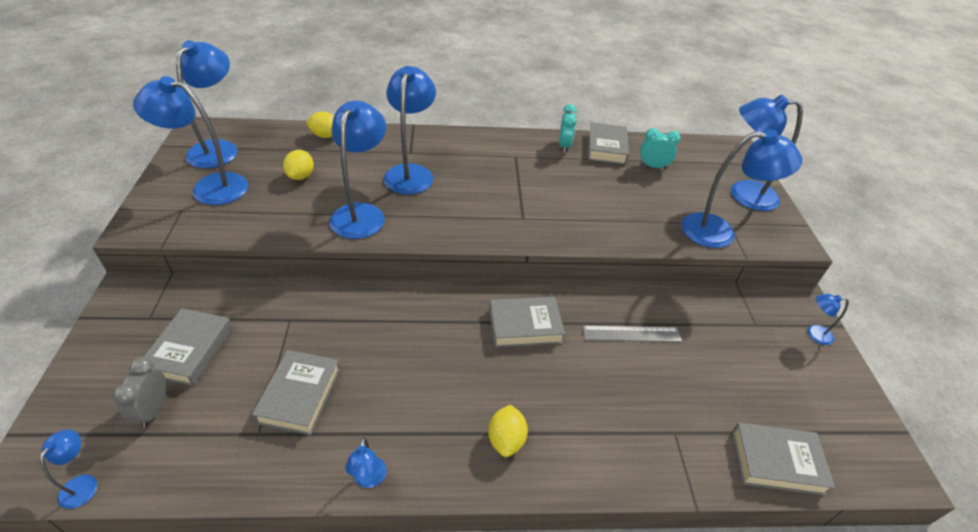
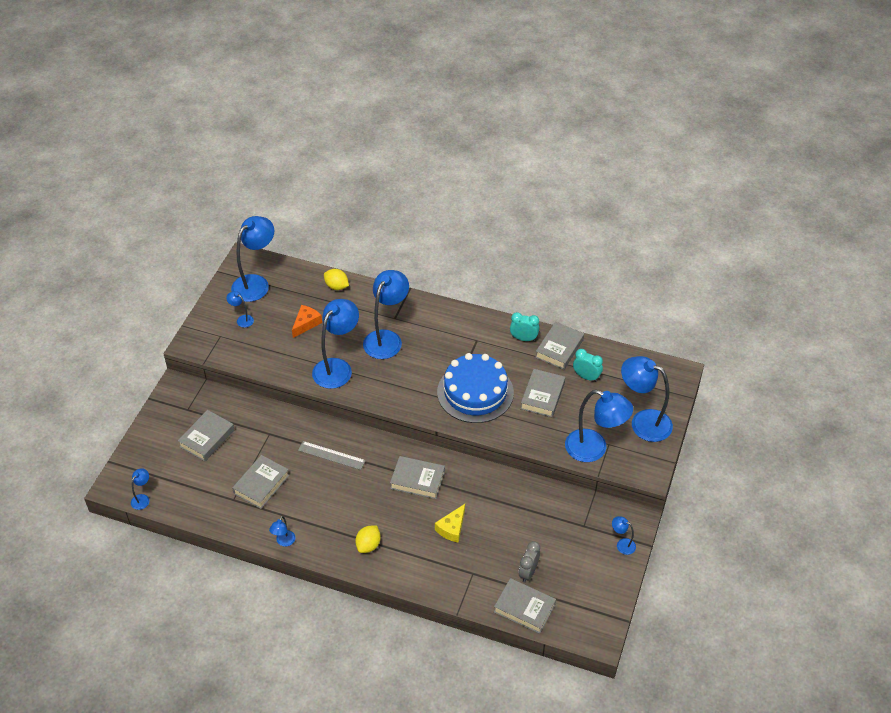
camera: 25 degrees right, 5 degrees up
(153, 410) = (181, 469): grey clock -> grey clock (528, 572)
(209, 187) = (242, 319): blue lamp -> blue lamp, size x0.45
(301, 176) = (306, 323): yellow lemon -> orange cheese
(547, 204) = (475, 392): none -> blue cake
(564, 146) = (523, 338): turquoise clock -> turquoise clock turned 105 degrees counterclockwise
(607, 376) = (452, 528): none -> yellow cheese
(623, 192) = (542, 396): none -> grey book
(631, 334) = (487, 506): grey ruler -> grey ruler (331, 455)

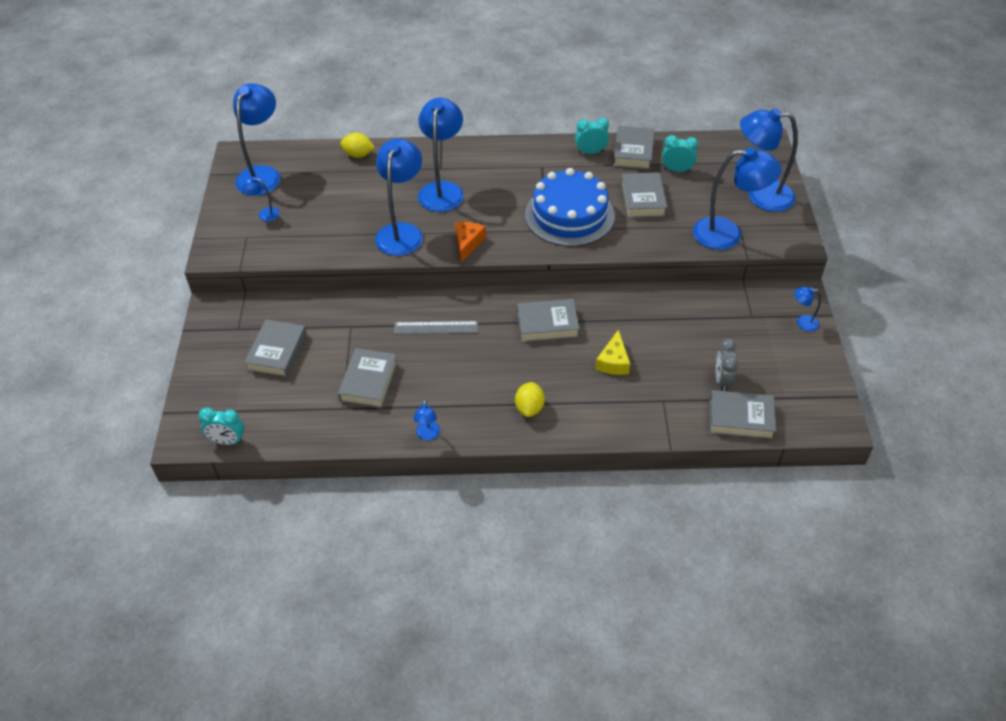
camera: 20 degrees left, 0 degrees up
(142, 498) = (227, 441): blue lamp -> turquoise clock
(306, 323) = (342, 199): orange cheese -> orange cheese (467, 243)

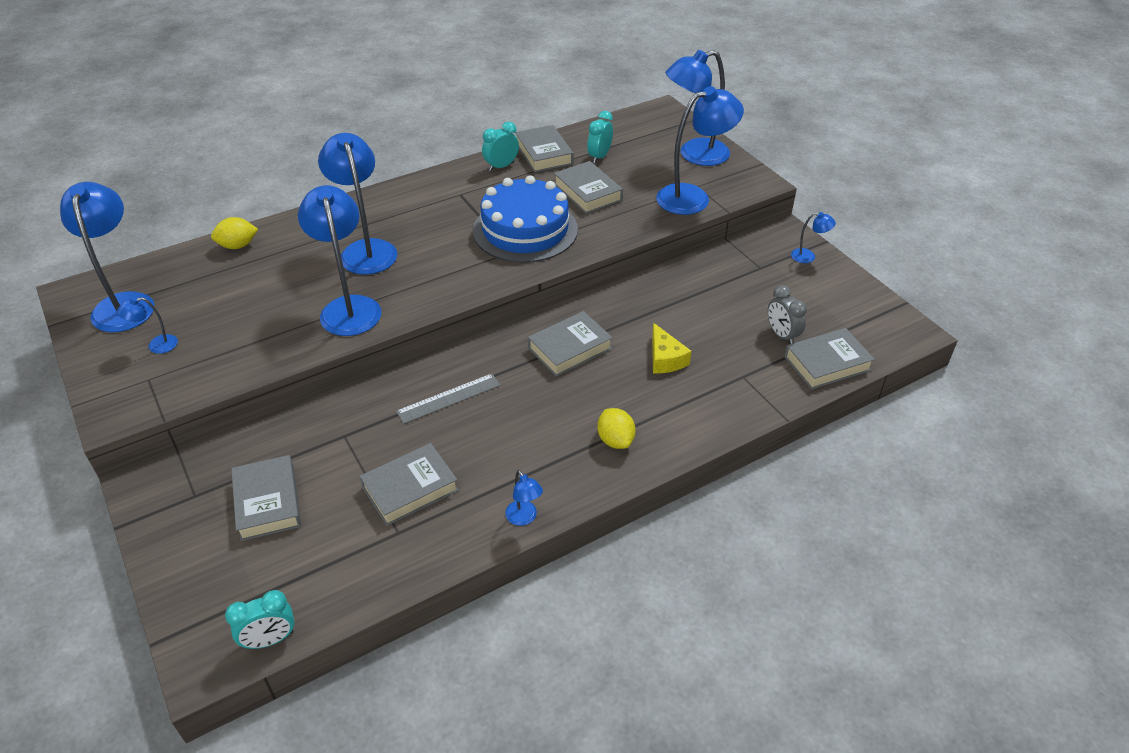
camera: 30 degrees left, 5 degrees down
(368, 382) = (410, 489): grey book -> grey book turned 75 degrees clockwise
(467, 243) = (434, 293): orange cheese -> none
(677, 170) = (599, 157): turquoise clock -> turquoise clock turned 45 degrees counterclockwise
(802, 322) = (808, 256): blue lamp -> blue lamp turned 150 degrees counterclockwise

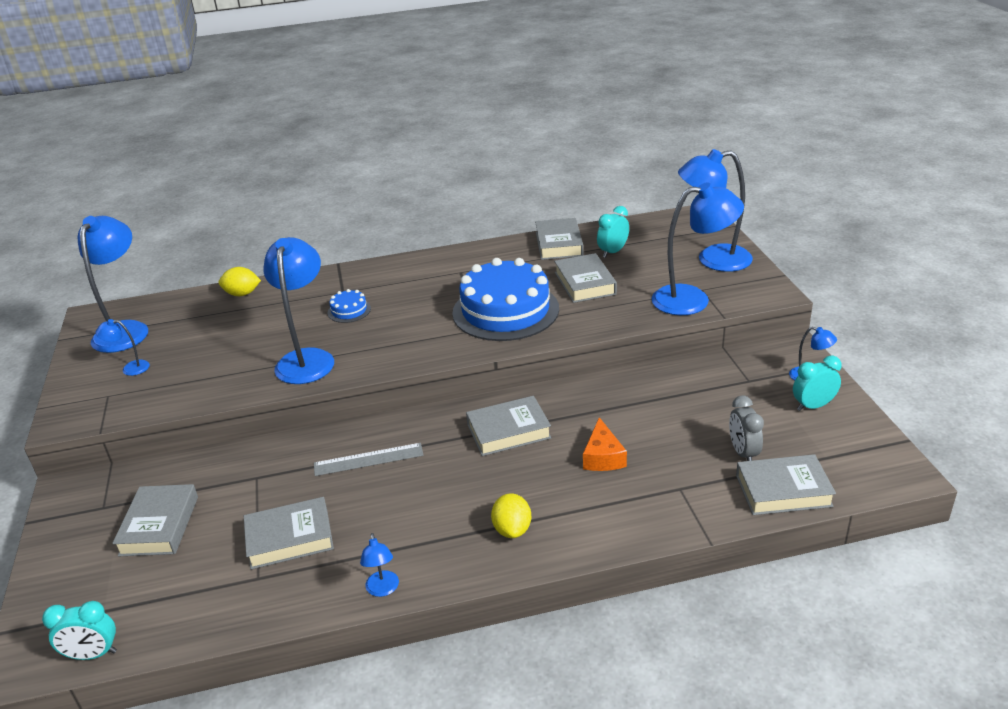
camera: 20 degrees right, 10 degrees down
(366, 250) = (349, 310): blue lamp -> blue cake
(501, 166) = (511, 251): turquoise clock -> turquoise clock (813, 406)
(665, 358) = (603, 456): yellow cheese -> orange cheese

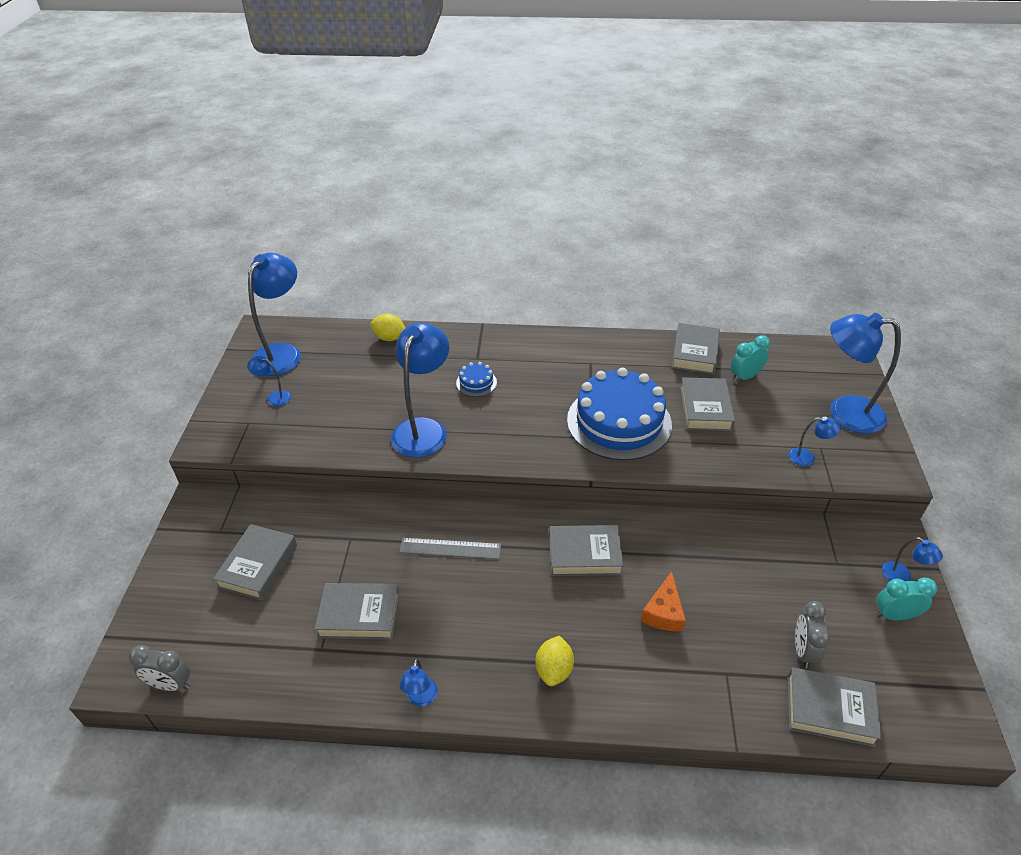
camera: 15 degrees right, 10 degrees up
(93, 654) = (171, 684): turquoise clock -> grey clock
(692, 299) = (807, 458): blue lamp -> blue lamp, size x0.45

